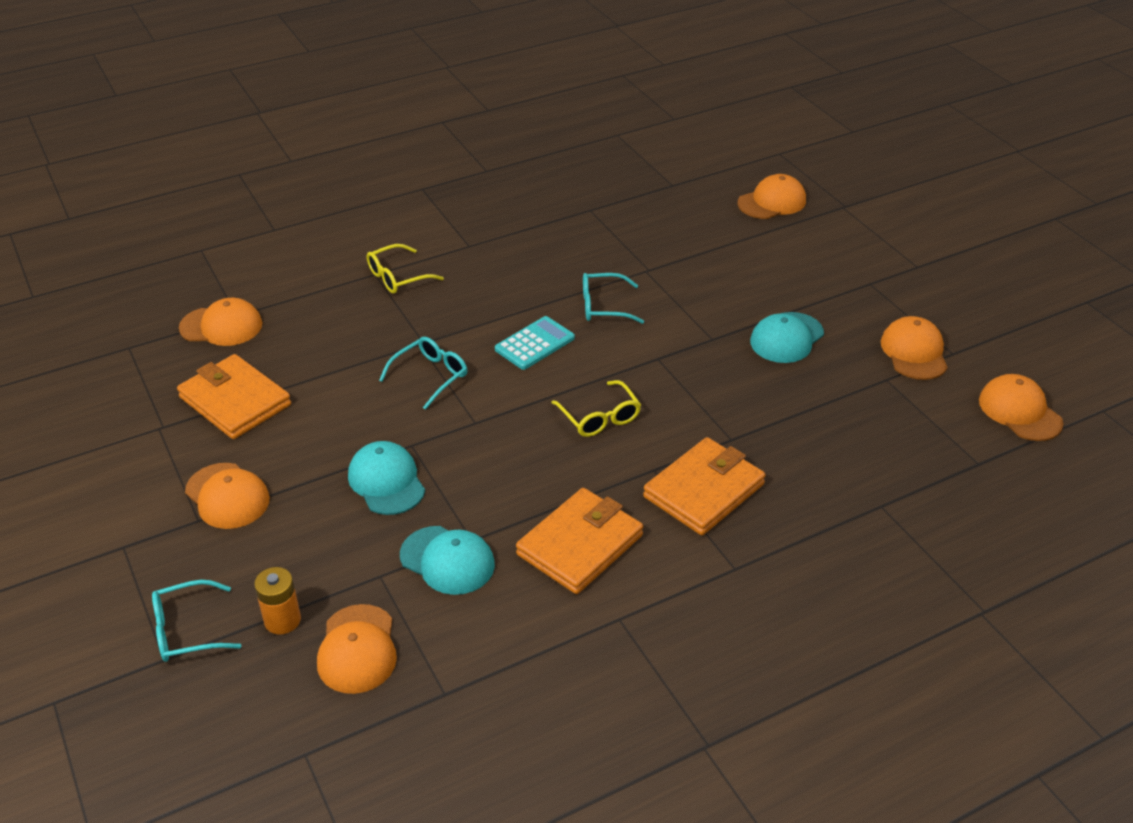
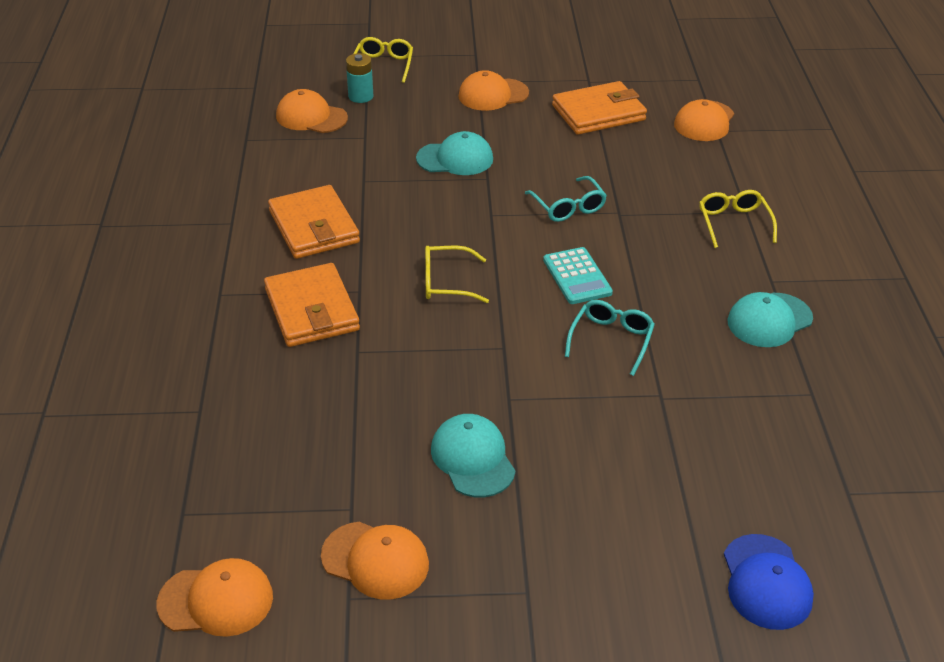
camera: 115 degrees right, 0 degrees up
(186, 630) = (383, 65): turquoise glasses -> yellow glasses
(282, 620) = (360, 96): orange battery -> turquoise battery
(447, 560) = (353, 166): turquoise cap -> turquoise cap (769, 320)
(772, 202) = (766, 582): orange cap -> blue cap

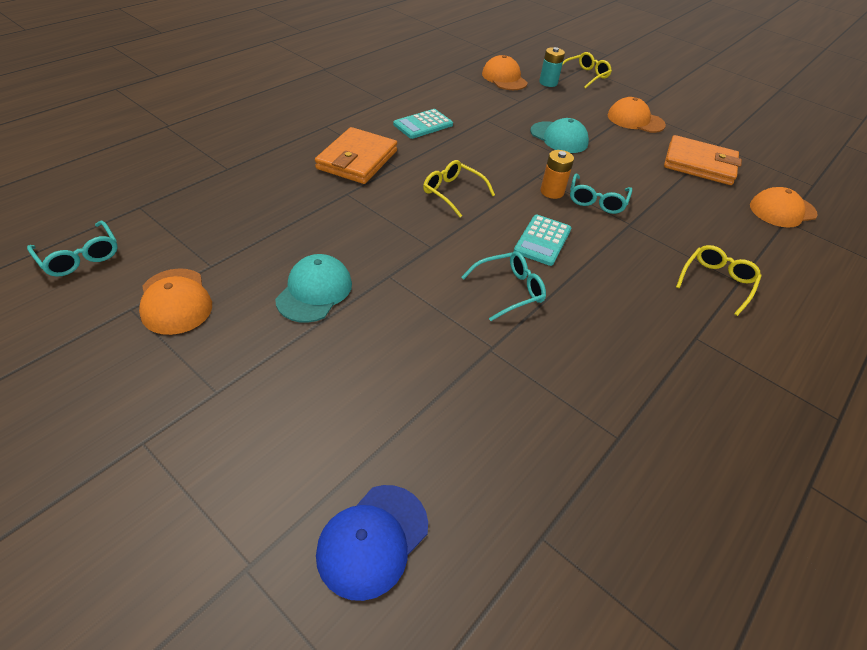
camera: 40 degrees right, 5 degrees up
(216, 600) = (80, 257): orange cap -> turquoise glasses
(314, 227) = (423, 125): orange wallet -> turquoise calculator
(523, 223) = (552, 192): none -> orange battery
(769, 320) = (655, 361): turquoise cap -> none

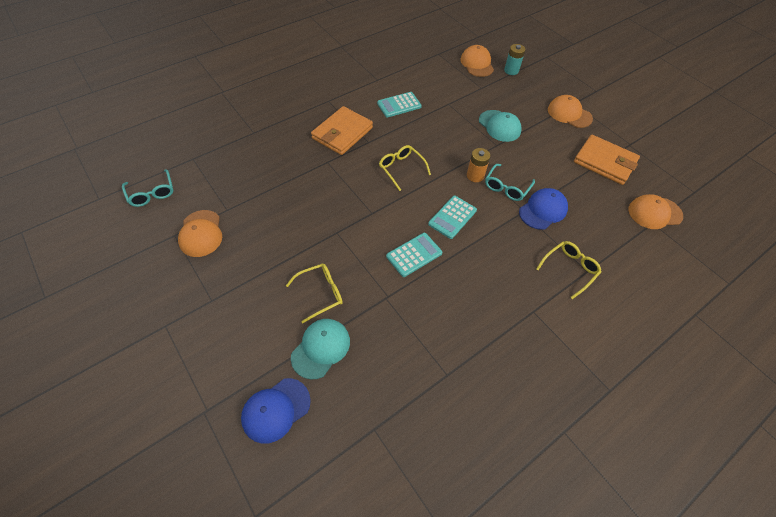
camera: 15 degrees right, 10 degrees up
(314, 291) = (286, 238): turquoise cap -> turquoise cap (321, 348)
(509, 290) = (414, 255): turquoise glasses -> turquoise calculator
(585, 76) = (545, 65): yellow glasses -> yellow glasses (320, 293)
(653, 221) = (543, 210): none -> blue cap

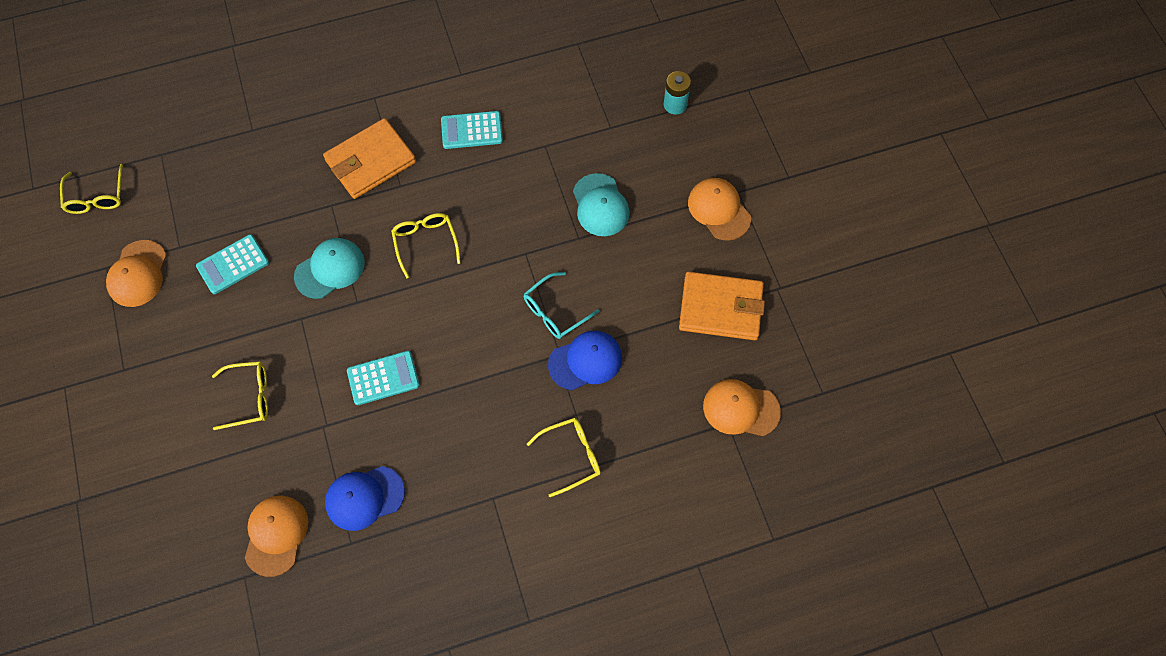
camera: 20 degrees right, 10 degrees up
(152, 193) = (96, 197): turquoise glasses -> yellow glasses
(276, 410) = (150, 523): blue cap -> blue cap (364, 498)
(321, 348) = (223, 467): turquoise cap -> turquoise cap (330, 269)
(452, 217) = (458, 337): turquoise calculator -> turquoise calculator (233, 264)
(475, 176) = (521, 281): orange battery -> none
(477, 64) = (628, 78): orange cap -> orange cap (276, 535)
(604, 162) = (720, 308): orange wallet -> orange wallet turned 45 degrees counterclockwise

